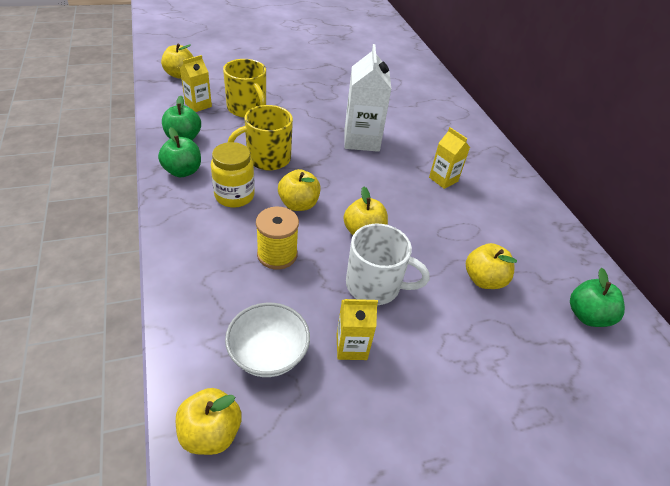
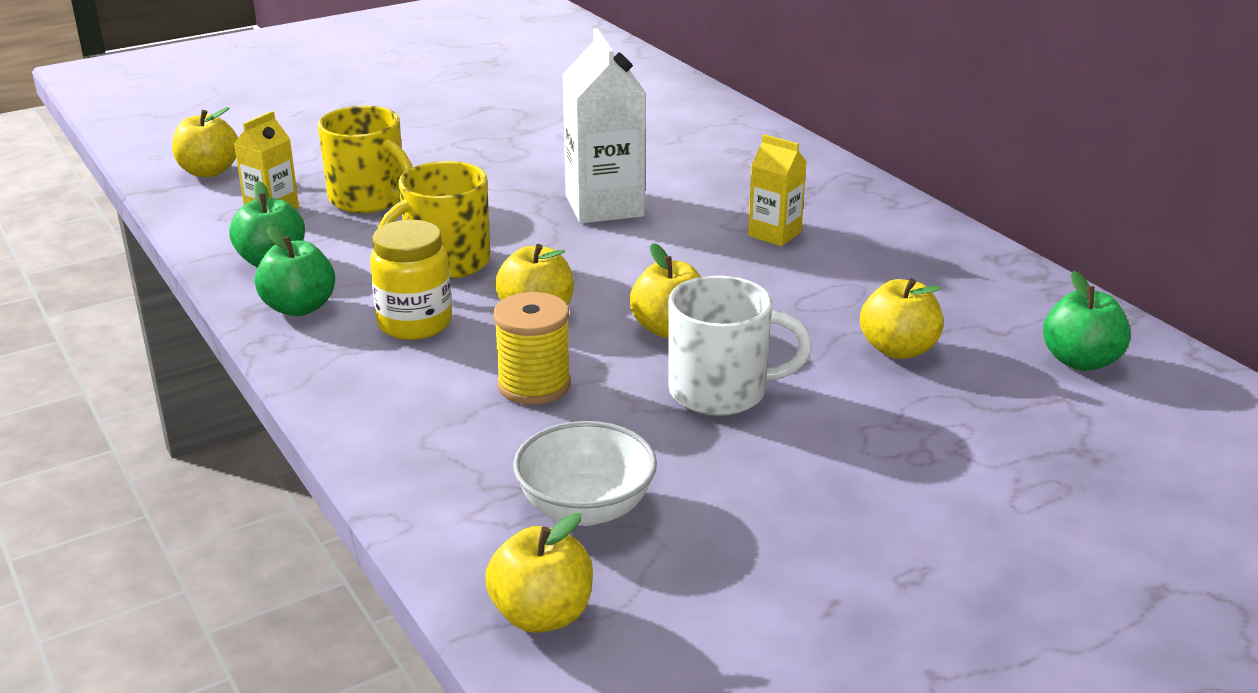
camera: 10 degrees left, 15 degrees down
(351, 346) = (719, 472): yellow carton -> none

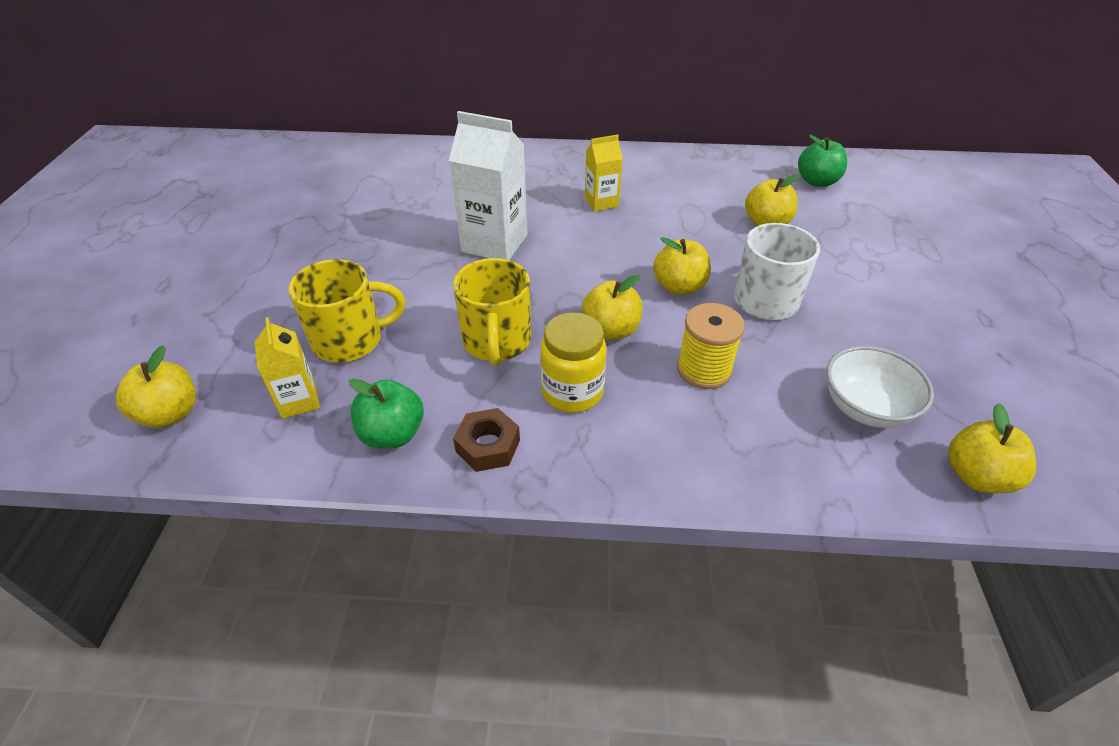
camera: 55 degrees left, 15 degrees up
(299, 307) = (488, 446): green apple -> brown nut

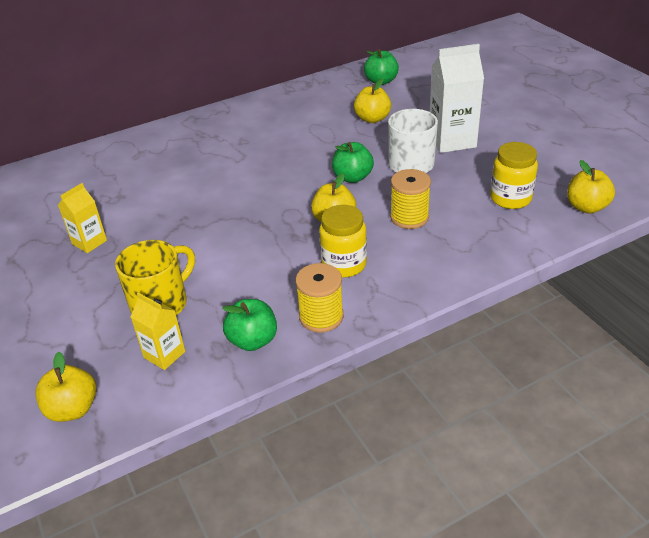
camera: 30 degrees left, 5 degrees down
(488, 446) = (321, 317): brown nut -> yellow spool
(494, 243) = (202, 201): white carton -> white carton (452, 140)
(496, 342) = (267, 259): yellow mug -> none
(601, 202) = (252, 145): yellow carton -> yellow carton (89, 242)
(679, 286) = (352, 177): yellow apple -> green apple
(865, 407) = (510, 198): white bowl -> yellow jar

